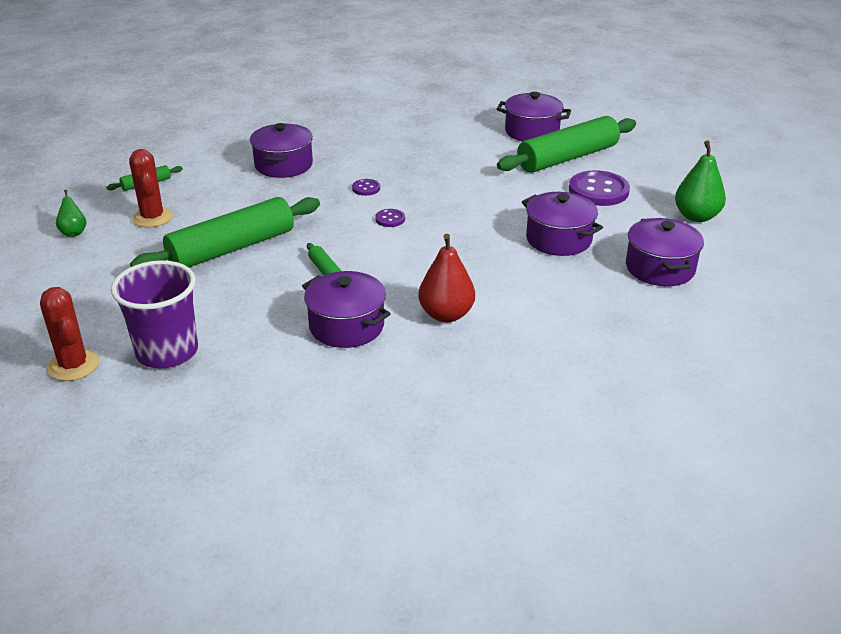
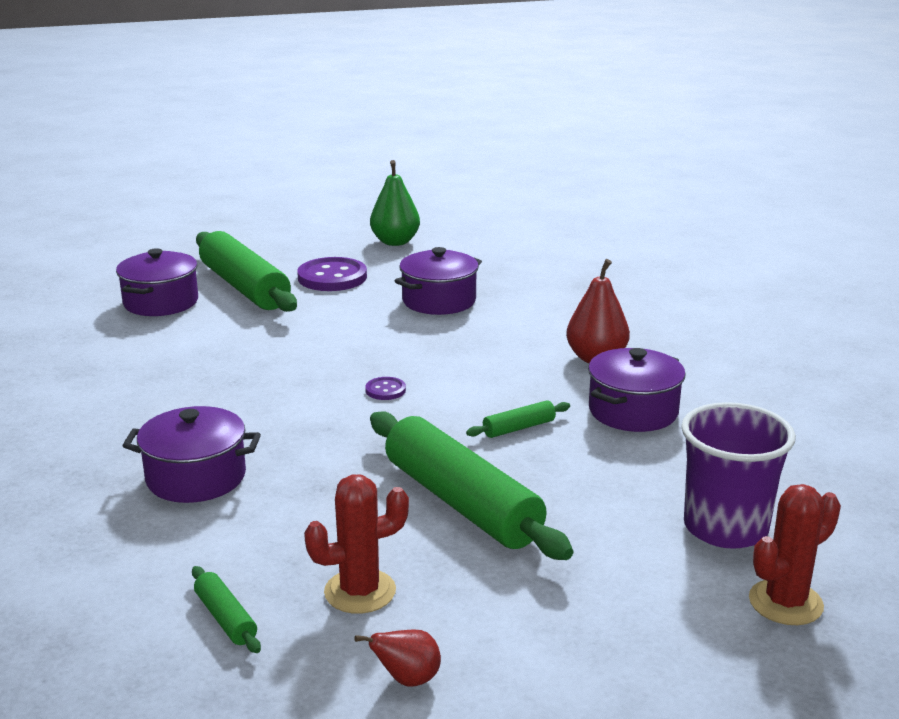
camera: 90 degrees left, 10 degrees down
(74, 232) = (407, 679): green pear -> red pear
(366, 188) = (295, 408): purple button -> none
(660, 268) = (494, 263): purple pot -> none

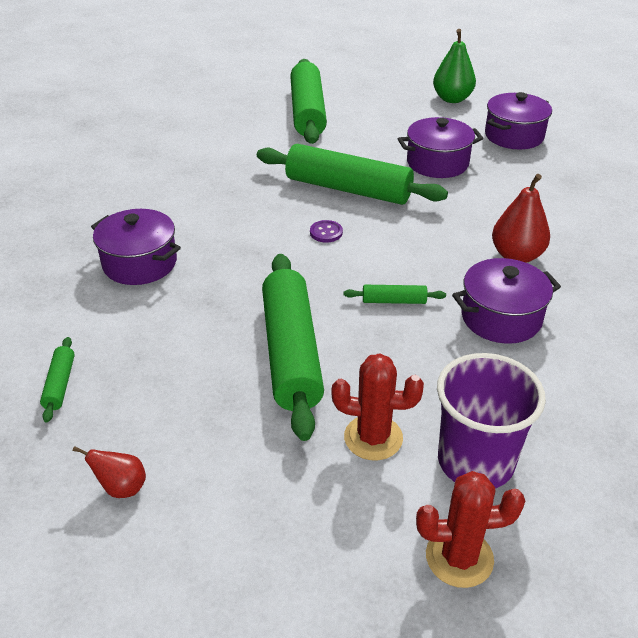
camera: 30 degrees right, 15 degrees up
(161, 302) = (242, 110): purple pot -> purple pot (514, 136)
(332, 277) = (376, 119): purple button -> none
(360, 591) = (157, 400): red cactus -> red cactus (373, 438)
(368, 346) = (348, 189): none -> green rolling pin

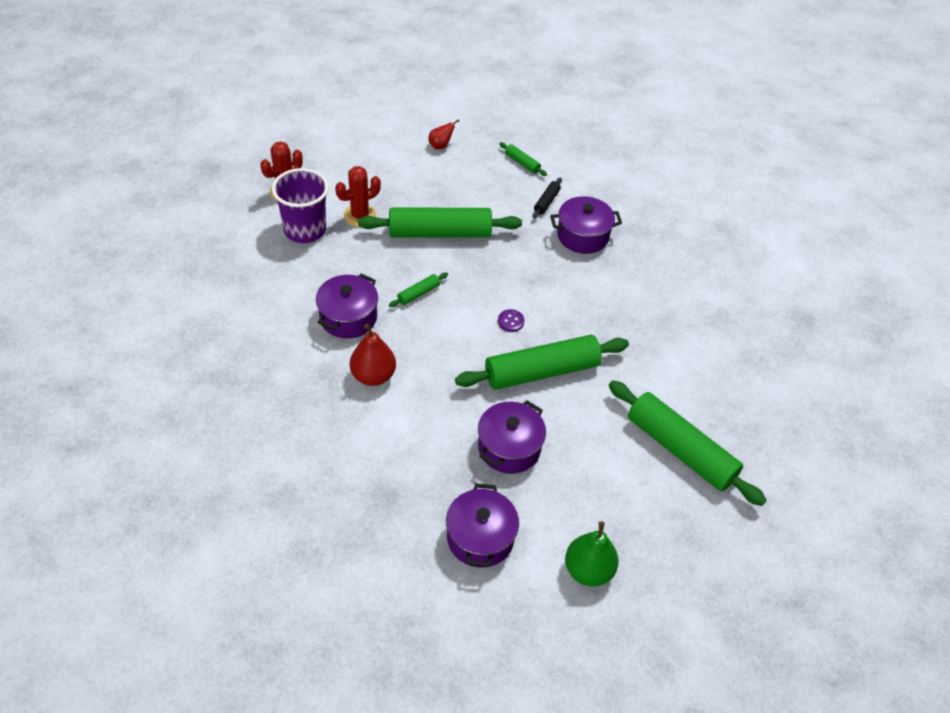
camera: 135 degrees right, 10 degrees up
(115, 318) = (546, 202): none -> black rolling pin
(291, 353) = (440, 233): green rolling pin -> green rolling pin turned 45 degrees counterclockwise

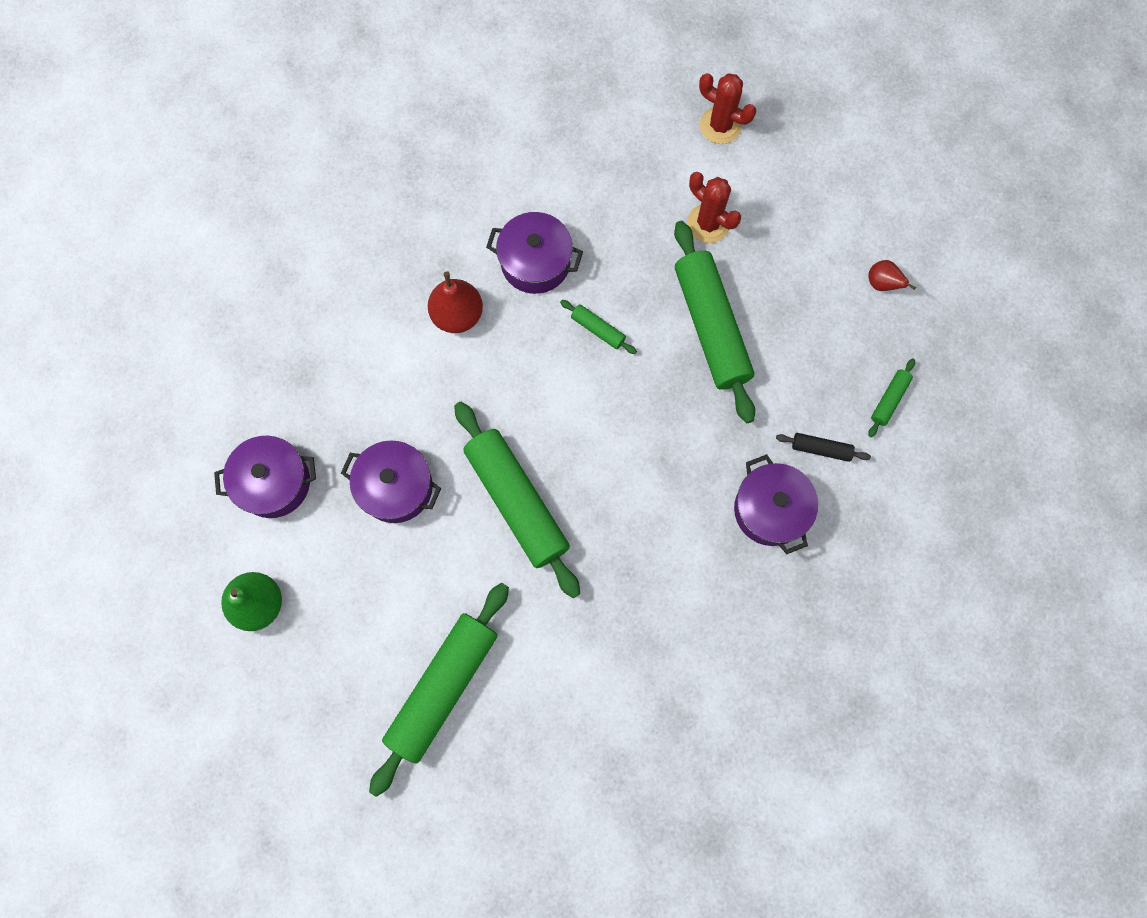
camera: 80 degrees right, 25 degrees up
(305, 230) = (661, 170): purple cup -> none
(511, 321) = (586, 448): purple button -> none

